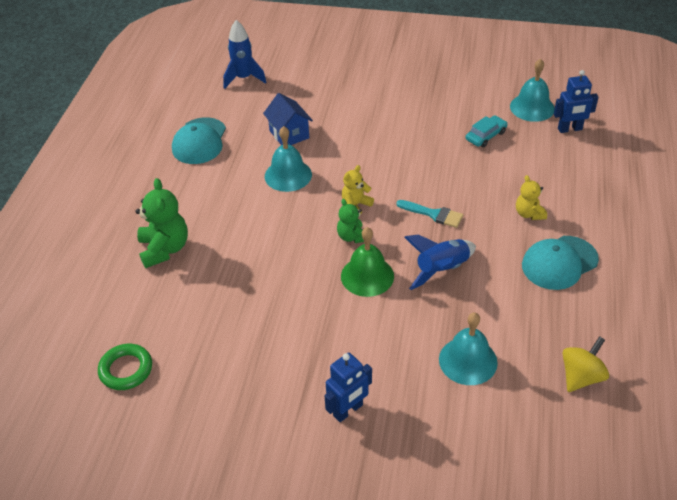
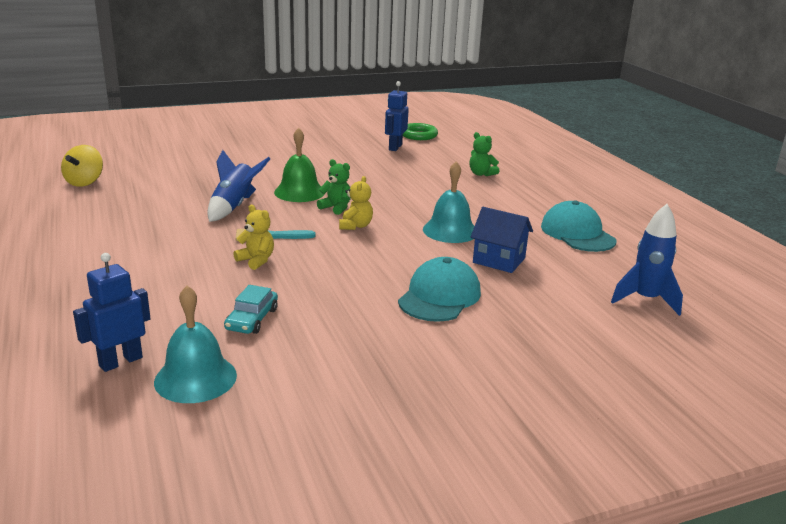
camera: 145 degrees right, 20 degrees down
(164, 249) = (481, 174): green teddy bear -> green teddy bear, size x0.59
(348, 410) = (258, 146): blue robot -> blue robot (395, 147)
(468, 361) = (183, 173): turquoise bell -> none
(529, 214) = (159, 258): yellow teddy bear -> yellow teddy bear (256, 260)
(559, 263) = (114, 232): turquoise cap -> turquoise cap (439, 296)

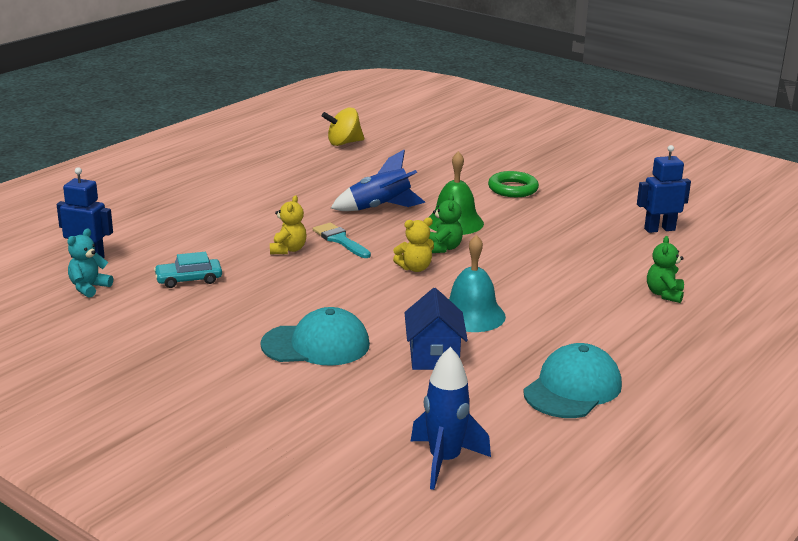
camera: 60 degrees right, 0 degrees up
(195, 378) = (89, 288): turquoise bell -> turquoise teddy bear
(418, 135) = (726, 230): green ring -> green ring (513, 189)

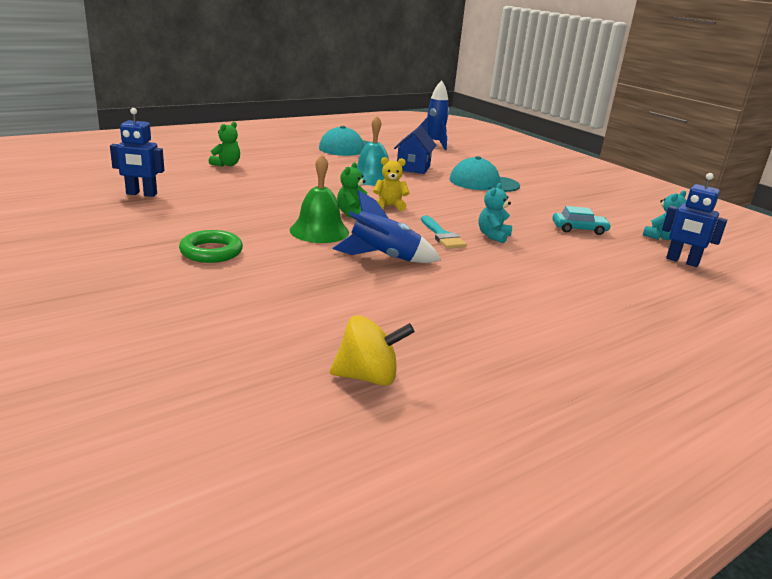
camera: 165 degrees left, 0 degrees up
(288, 250) = (493, 236): yellow teddy bear -> turquoise teddy bear

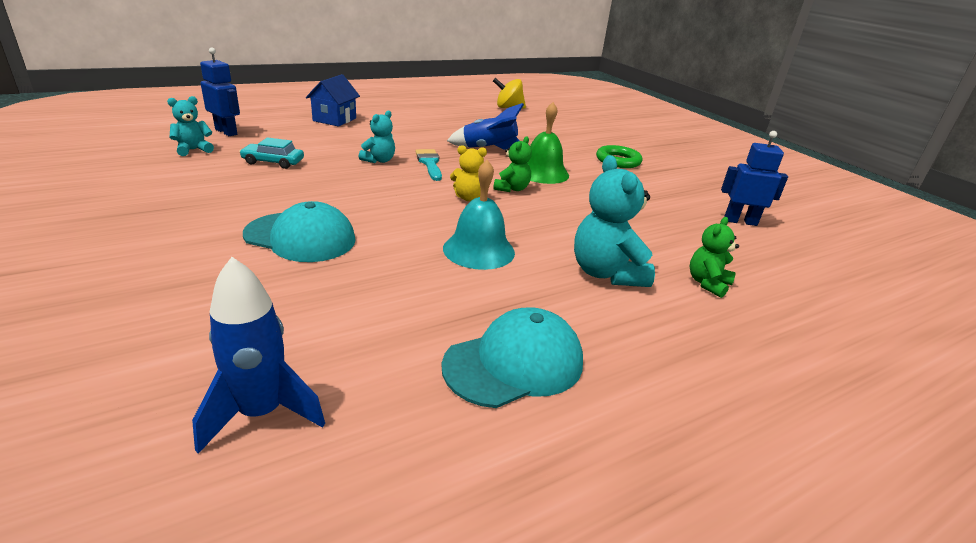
camera: 175 degrees left, 5 degrees up
(291, 169) = (606, 273): none -> turquoise teddy bear
(413, 168) = (396, 280): blue house -> blue house (334, 119)

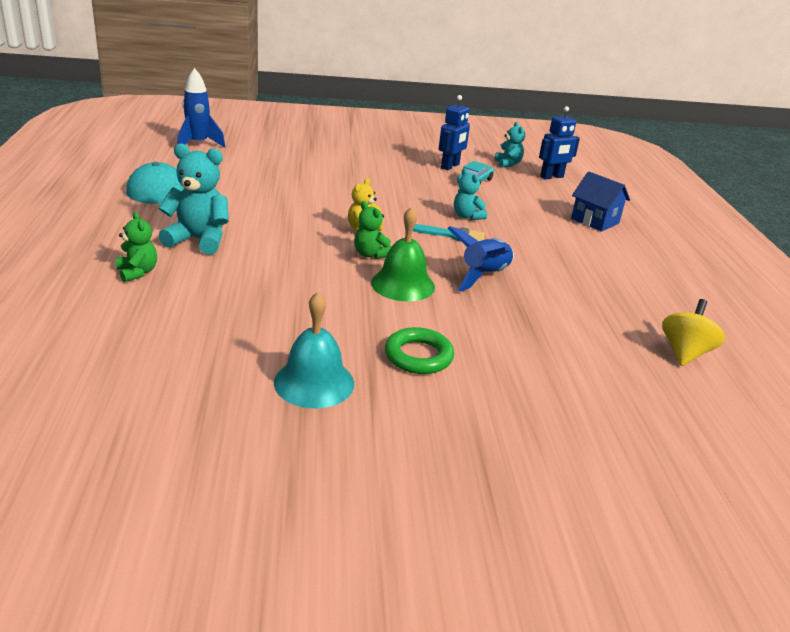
camera: 115 degrees right, 0 degrees up
(300, 237) = (339, 170): turquoise cap -> none
(479, 250) = (275, 210): turquoise bell -> turquoise bell (314, 382)
(740, 221) = (195, 357): blue robot -> blue robot (450, 166)

